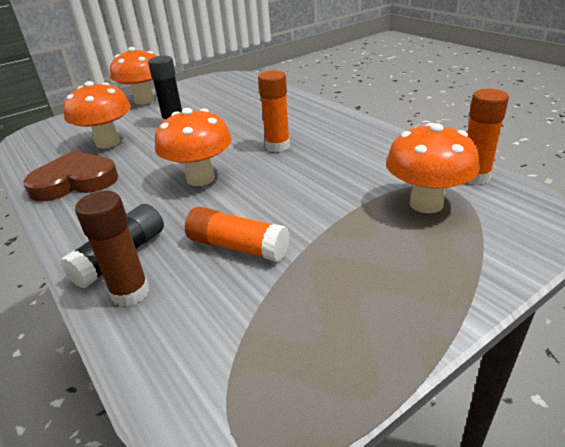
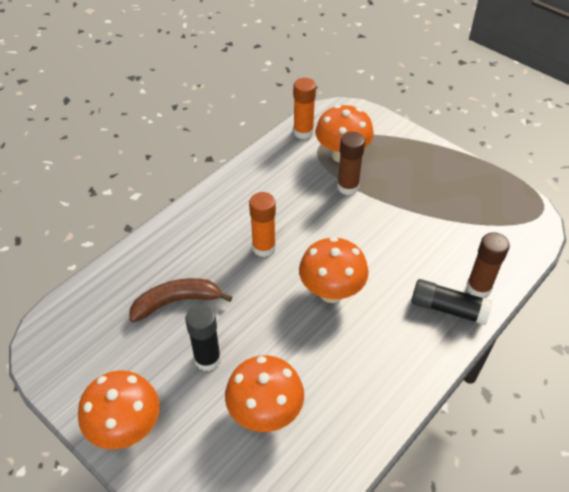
camera: 105 degrees left, 15 degrees up
(75, 181) = (356, 402): brown heart -> none
(236, 111) = (177, 302): none -> brown banana
(237, 246) = (416, 243): orange glue stick -> none
(359, 202) = (348, 187): none -> brown glue stick

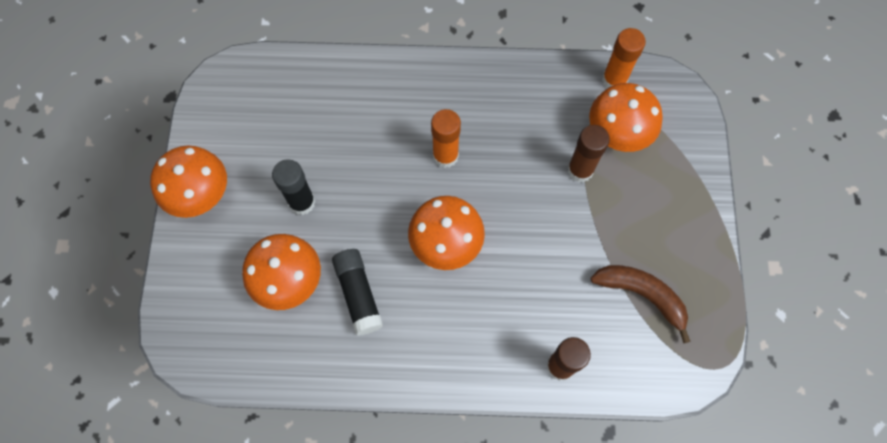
camera: 50 degrees right, 20 degrees up
(177, 302) = (334, 136): brown banana -> brown banana (642, 295)
(448, 309) = (512, 354): black glue stick -> black glue stick (358, 294)

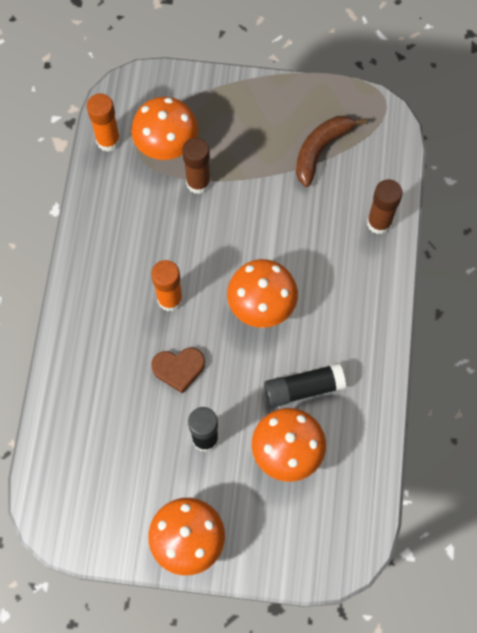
camera: 85 degrees left, 0 degrees up
(372, 171) = (179, 369): none -> brown heart

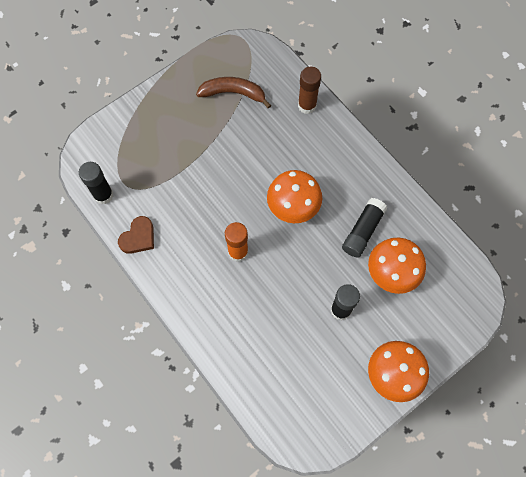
camera: 45 degrees left, 0 degrees up
(108, 141) = (103, 195): orange glue stick -> black glue stick
(167, 147) = (143, 168): orange mushroom -> none
(179, 369) = (285, 286): brown heart -> brown heart (138, 237)
(198, 183) = (183, 172): brown glue stick -> none
(321, 150) = (233, 93): brown banana -> brown banana turned 105 degrees clockwise

